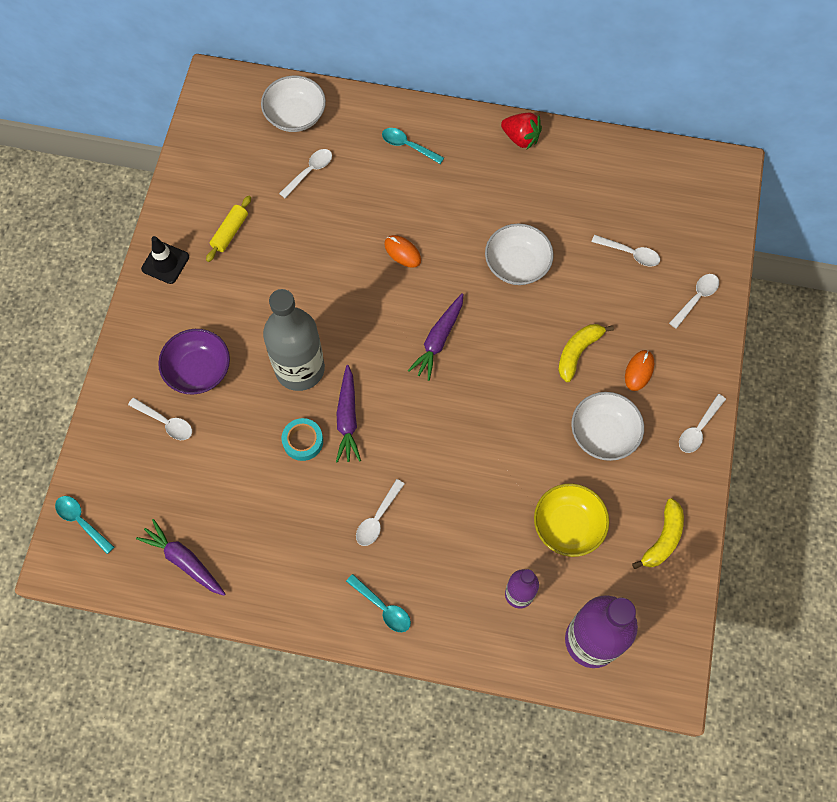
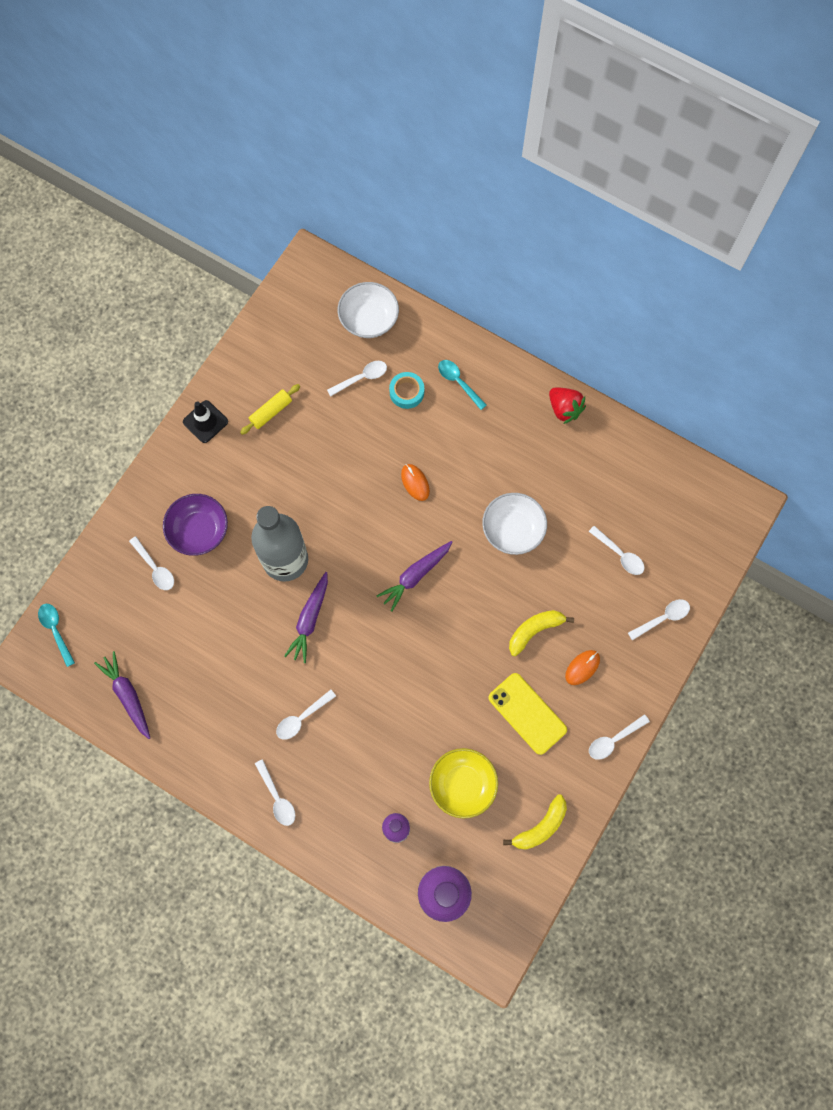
camera: 20 degrees right, 5 degrees up
(303, 441) = (264, 626): turquoise tape -> turquoise tape (407, 392)
(383, 607) = (277, 797): turquoise spoon -> white spoon
(603, 433) = (527, 713): white bowl -> yellow phone

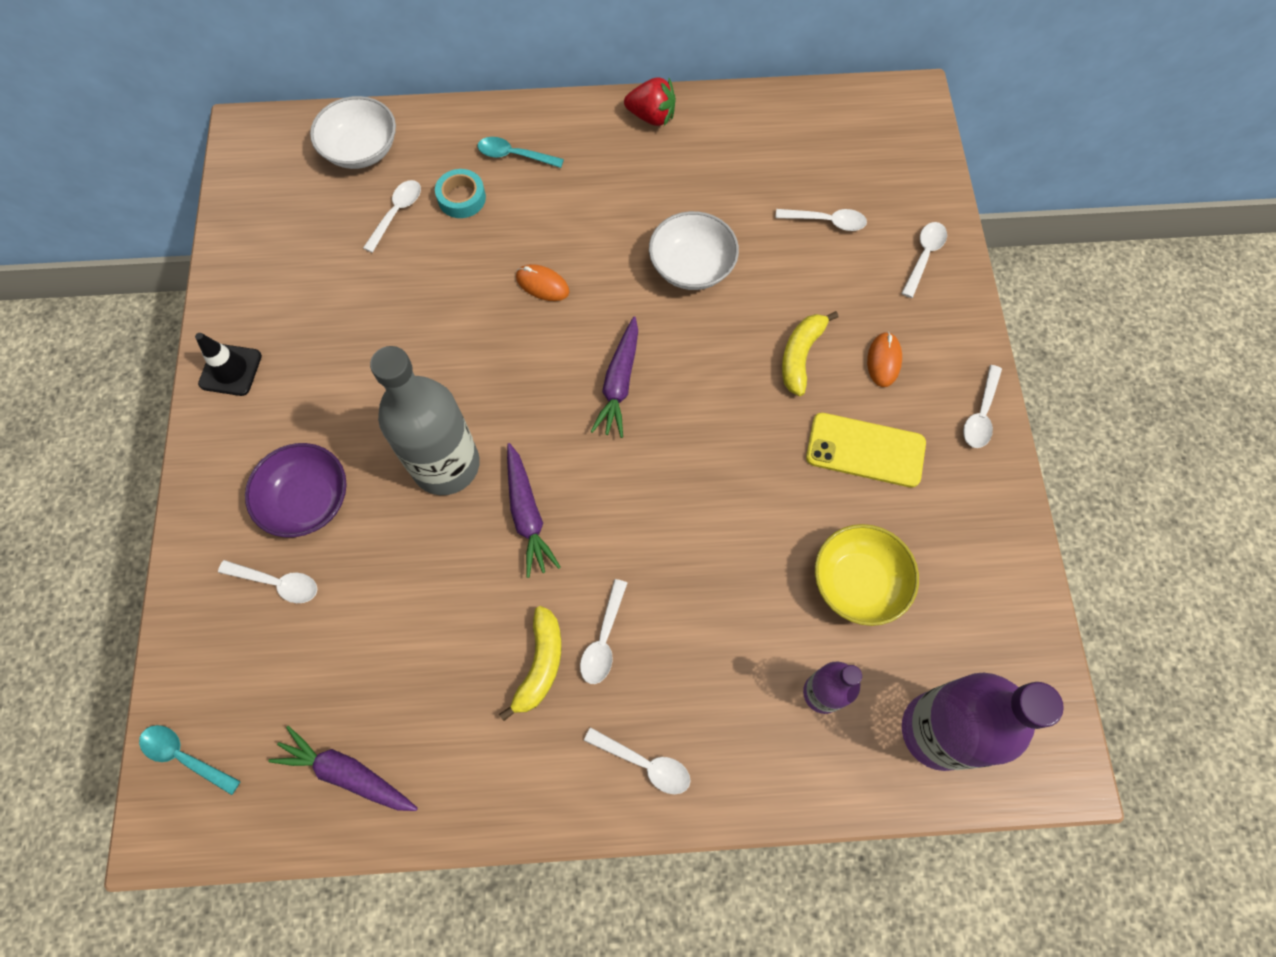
camera: 35 degrees left, 5 degrees down
(271, 412) = (309, 311): yellow rolling pin -> none
(540, 827) = (984, 567): yellow banana -> yellow banana (540, 665)

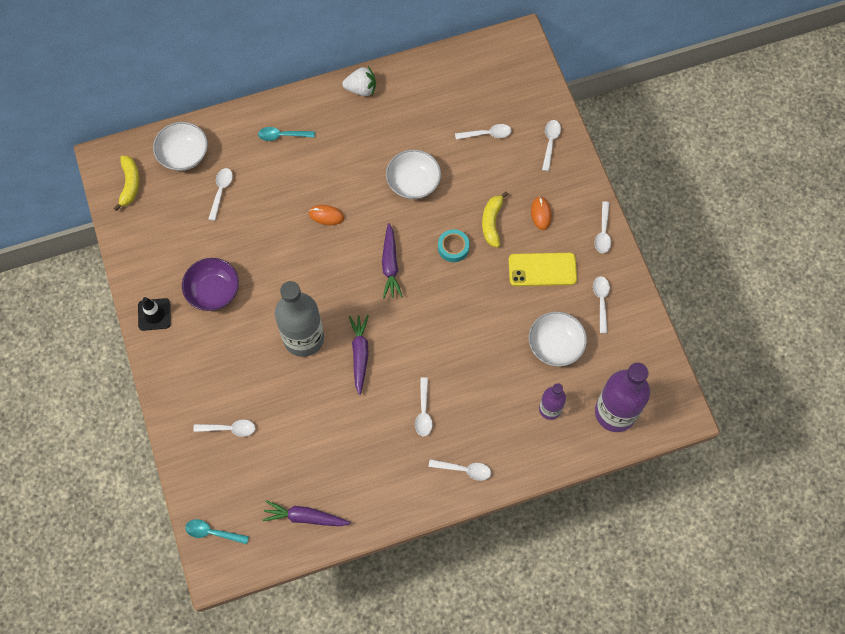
camera: 15 degrees left, 0 degrees up
(307, 500) = (230, 379): purple bowl -> purple bowl (213, 291)
(461, 198) = (258, 172): turquoise tape -> turquoise tape (453, 247)
(527, 514) = (360, 354): purple carrot -> purple carrot turned 150 degrees counterclockwise
(540, 665) = (392, 434): yellow banana -> yellow banana (130, 184)
(651, 116) = (361, 89): red strawberry -> white strawberry
(858, 582) = (555, 345): yellow bowl -> white bowl
(954, 527) = (601, 301): none -> white spoon

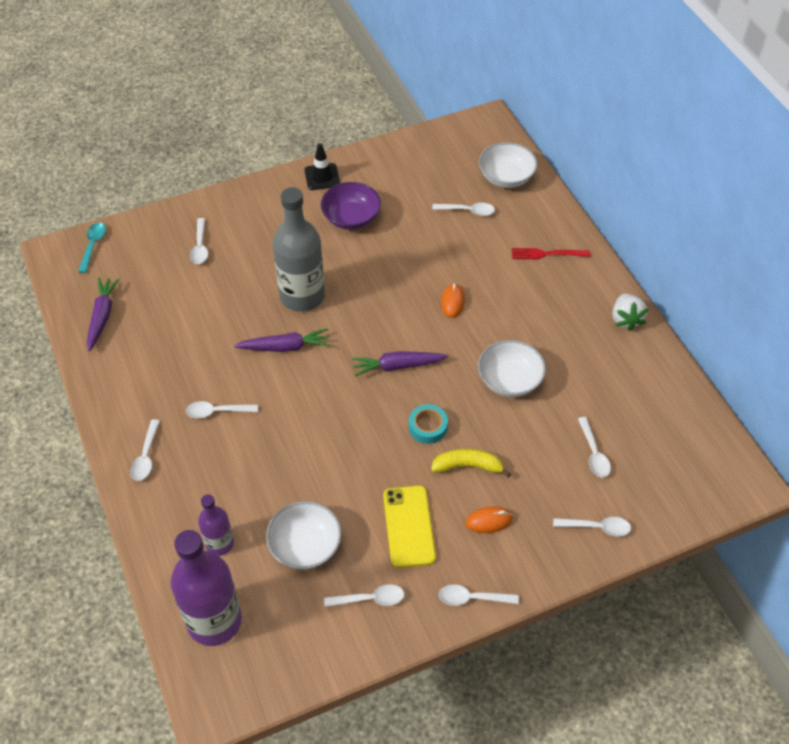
camera: 85 degrees right, 15 degrees down
(130, 184) = (464, 142): yellow banana -> none
(282, 136) = (546, 254): turquoise spoon -> red fork

